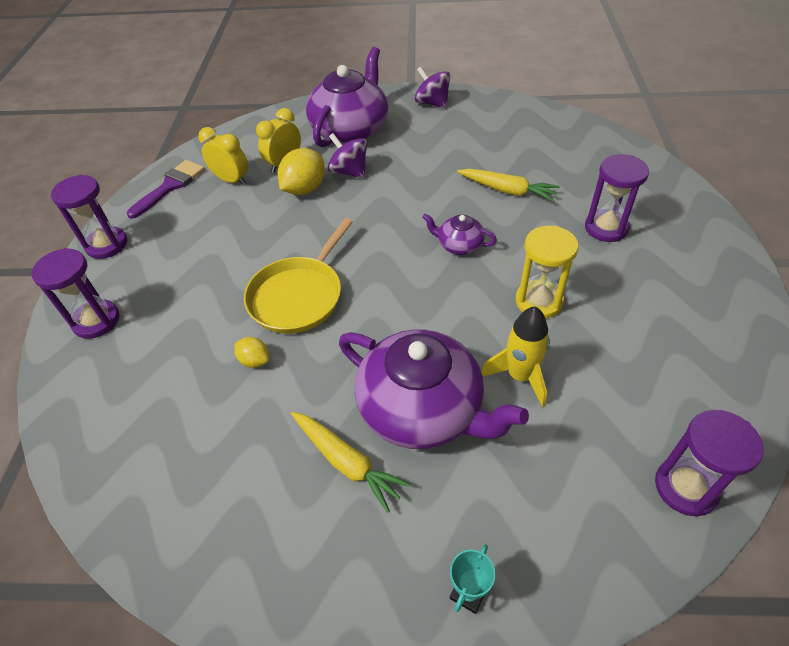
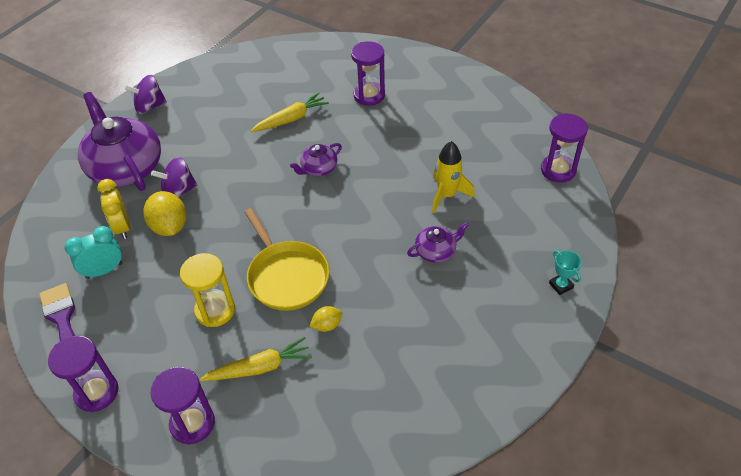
camera: 60 degrees left, 0 degrees up
(232, 180) = (104, 270): yellow clock -> turquoise clock
(347, 462) = (447, 305): yellow carrot -> yellow carrot (260, 367)
(423, 409) = (436, 251): purple teapot -> purple teapot, size x0.46
(539, 301) = (399, 157): yellow hourglass -> yellow hourglass (215, 310)

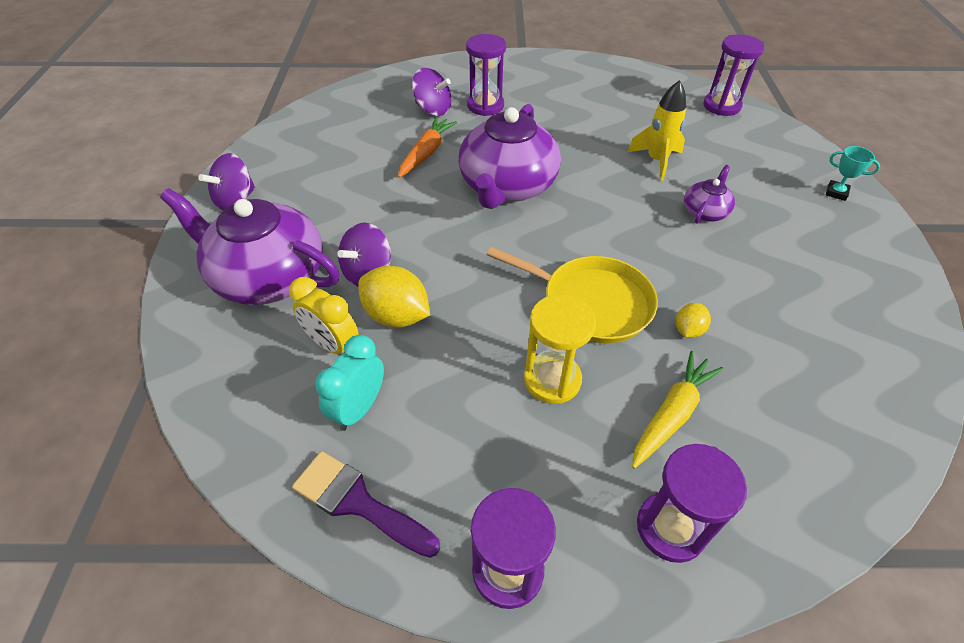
camera: 35 degrees left, 0 degrees up
(291, 119) = (426, 153): yellow carrot -> orange carrot
(318, 168) = (507, 186): purple teapot -> purple teapot, size x2.15
(329, 84) = (433, 109): none -> purple spinning top

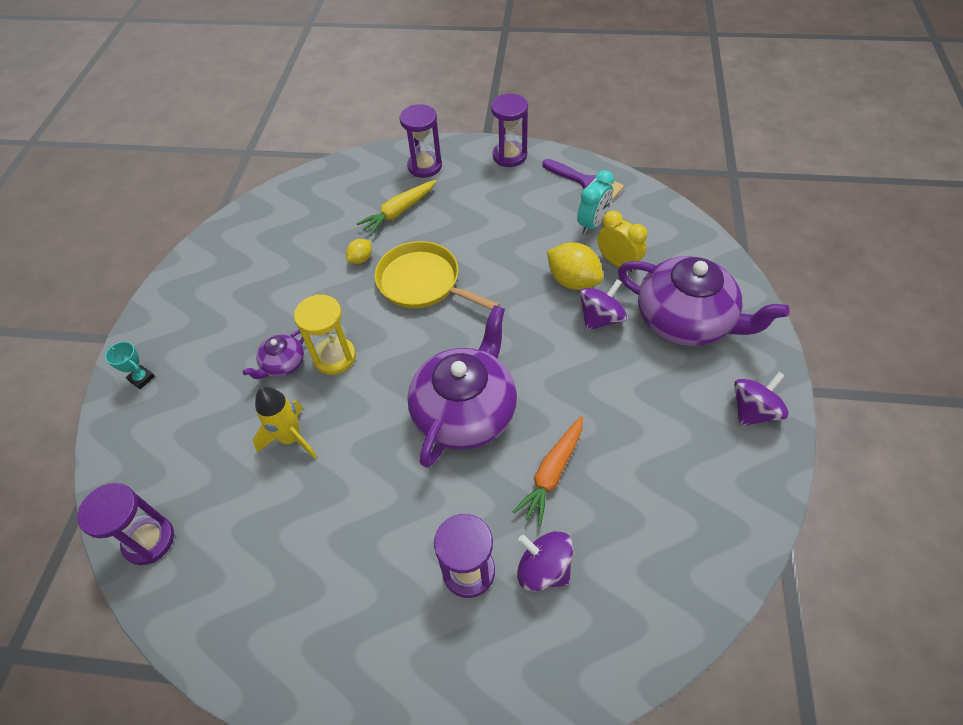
camera: 170 degrees left, 5 degrees up
(552, 380) = (466, 233): yellow hourglass -> yellow hourglass (334, 357)

